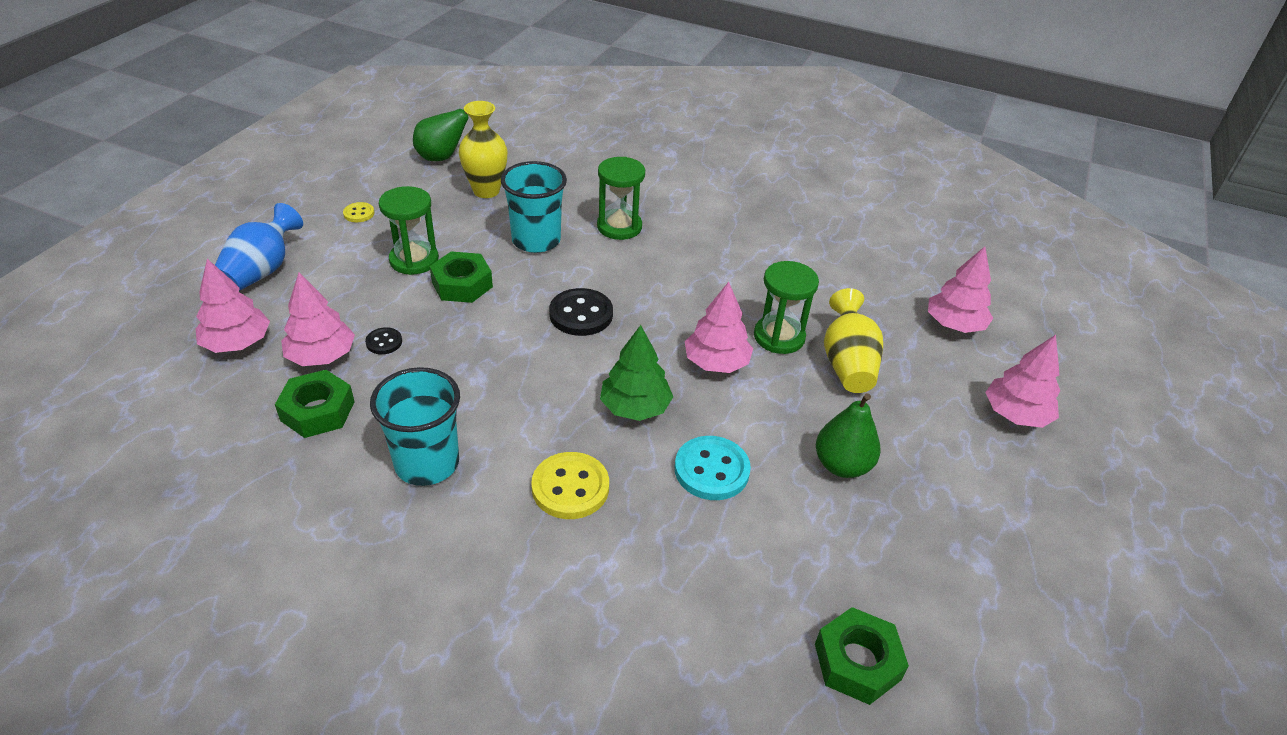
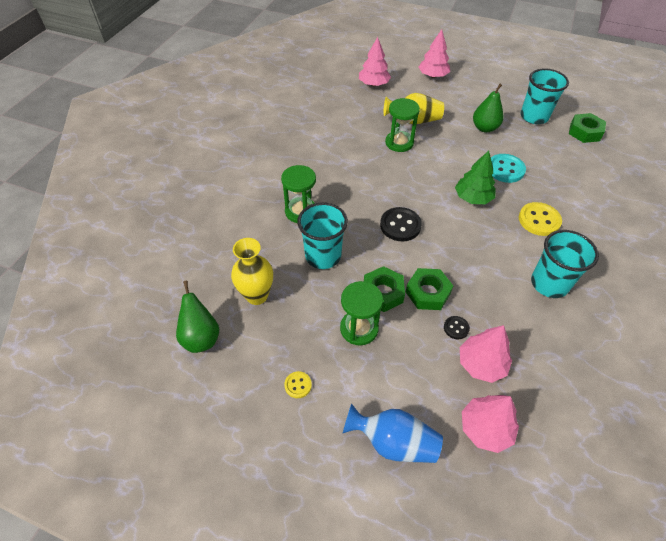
camera: 90 degrees left, 10 degrees up
(317, 411) = (532, 351): green nut -> green nut (427, 293)
(716, 363) = (427, 167): pink tree -> none
(901, 567) = (534, 117): none -> turquoise cup

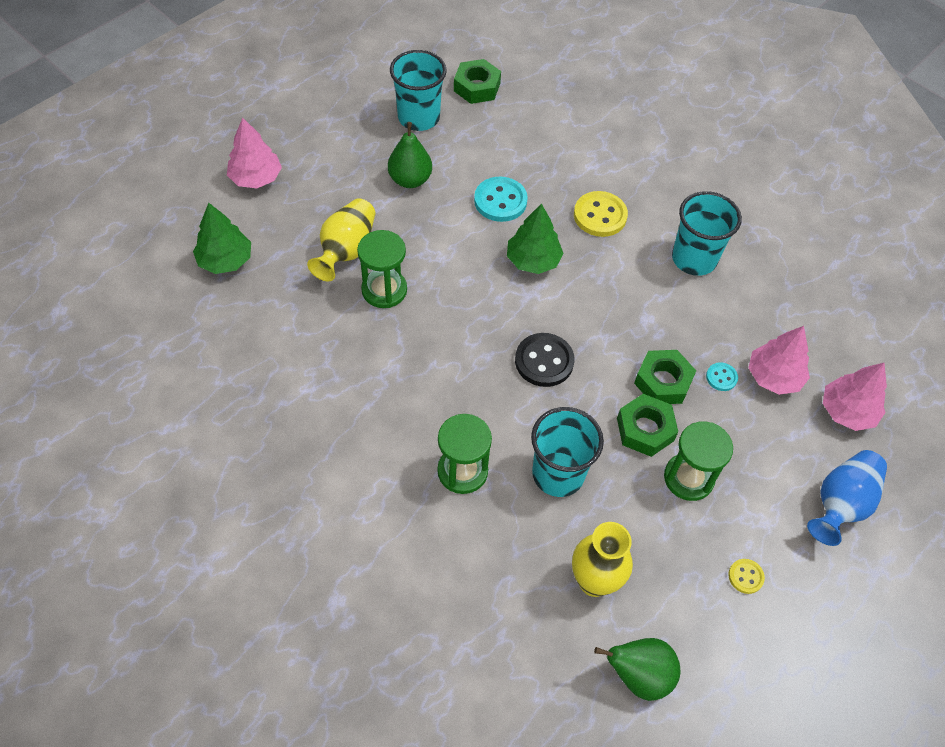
camera: 70 degrees left, 5 degrees up
(373, 84) = (225, 260): pink tree -> green tree
(456, 328) = (721, 377): black button -> turquoise button

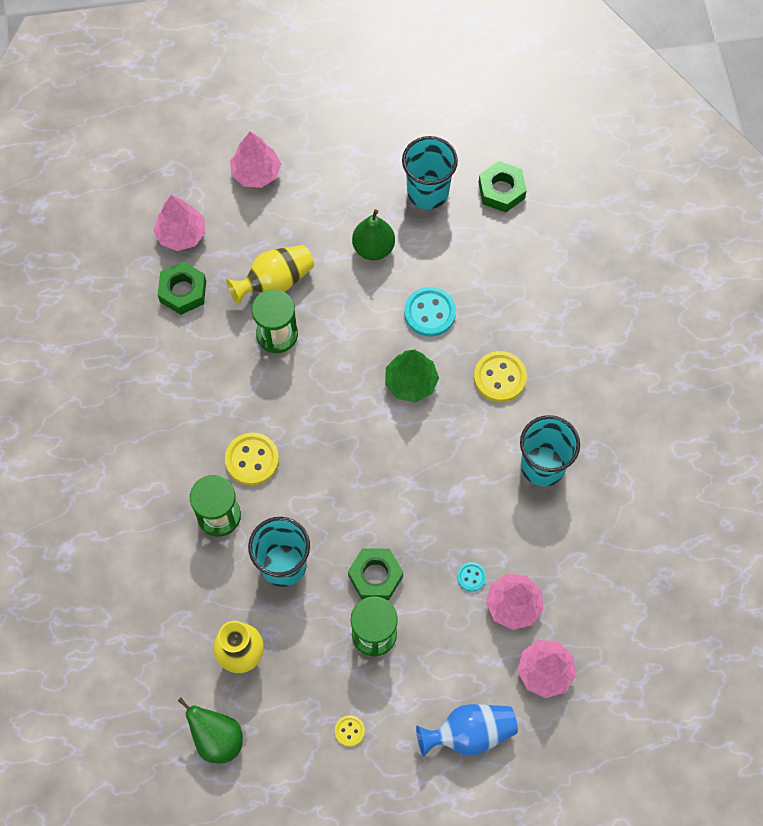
camera: 40 degrees right, 10 degrees up
(225, 260) = (181, 234): green tree -> pink tree
(451, 404) = (252, 460): none -> yellow button
(544, 361) = (347, 472): black button -> none
(663, 382) = (422, 549): green nut -> green nut (183, 291)

